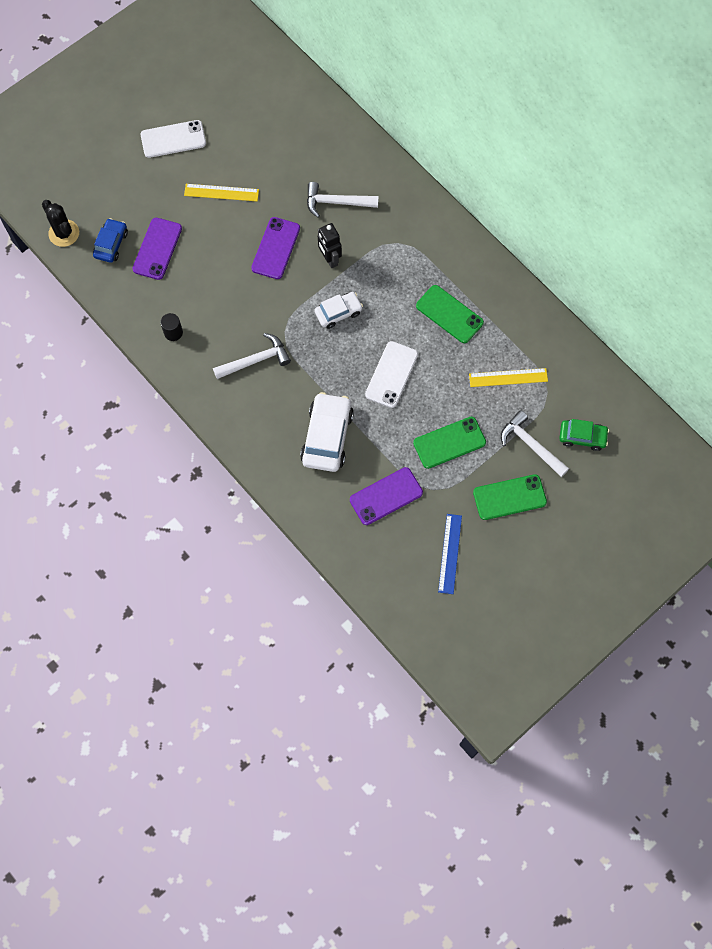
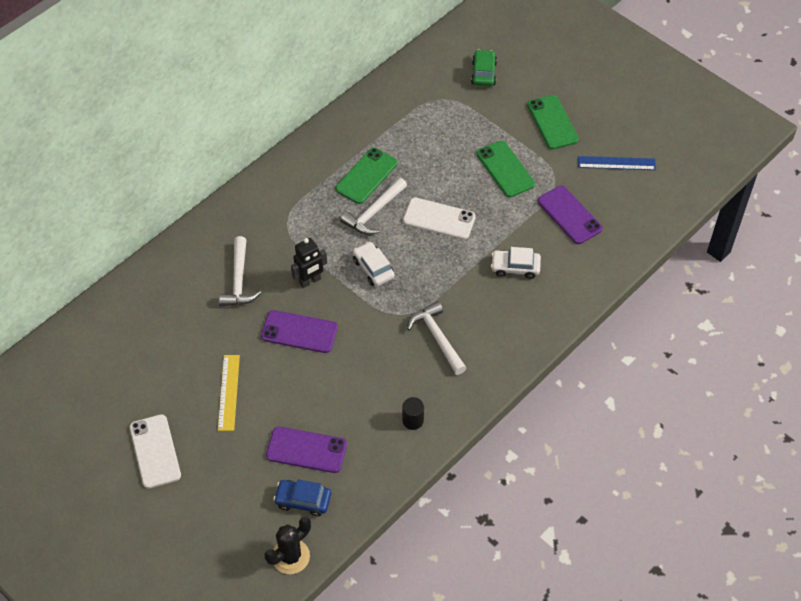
camera: 95 degrees left, 15 degrees down
(327, 437) = (515, 267): white car -> white car, size x0.60
(508, 377) = (430, 128): yellow ruler -> none
(530, 445) = (497, 109): white hammer -> white hammer (374, 213)

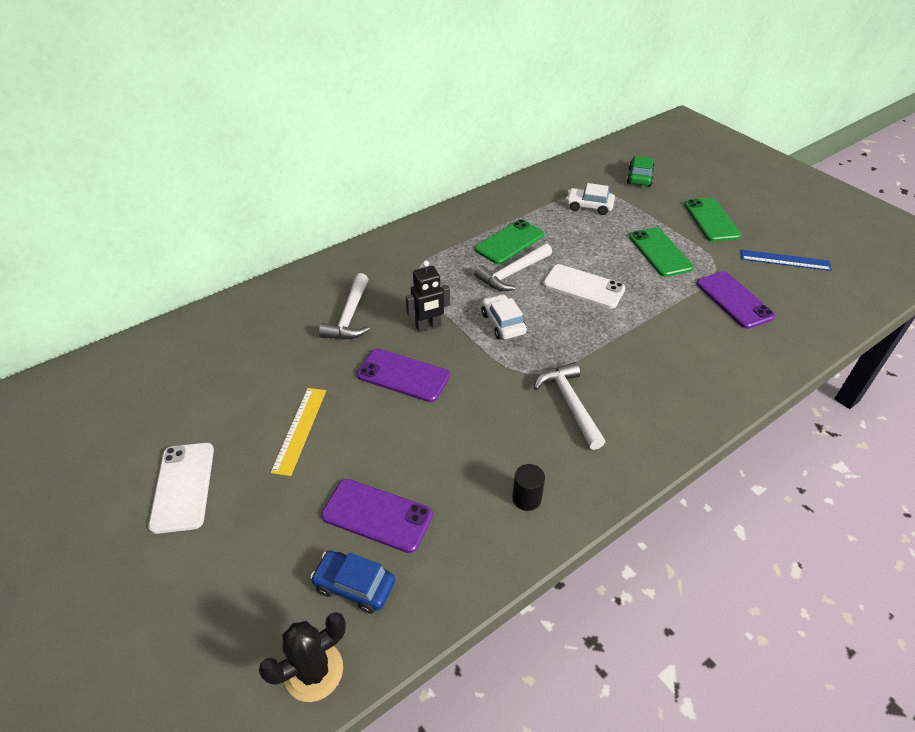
camera: 10 degrees right, 10 degrees down
(515, 267) = (670, 342): white car -> white car (589, 206)

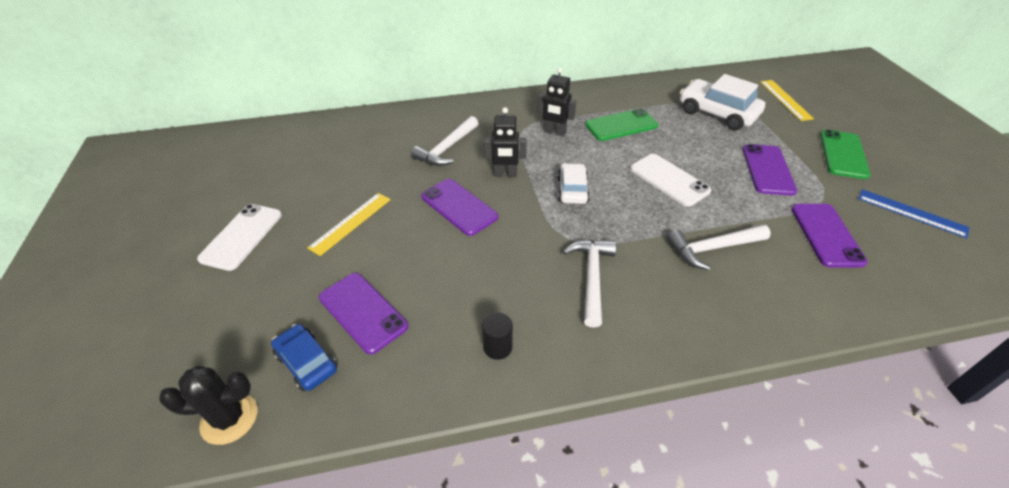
camera: 25 degrees right, 0 degrees up
(450, 267) = (554, 132): none -> black robot
(512, 273) = (607, 151): white hammer -> white hammer (712, 248)
(589, 206) = (717, 113): white car -> white car, size x1.65
(639, 177) = (785, 99): green car -> yellow ruler
(660, 252) = (767, 170): green phone -> purple phone

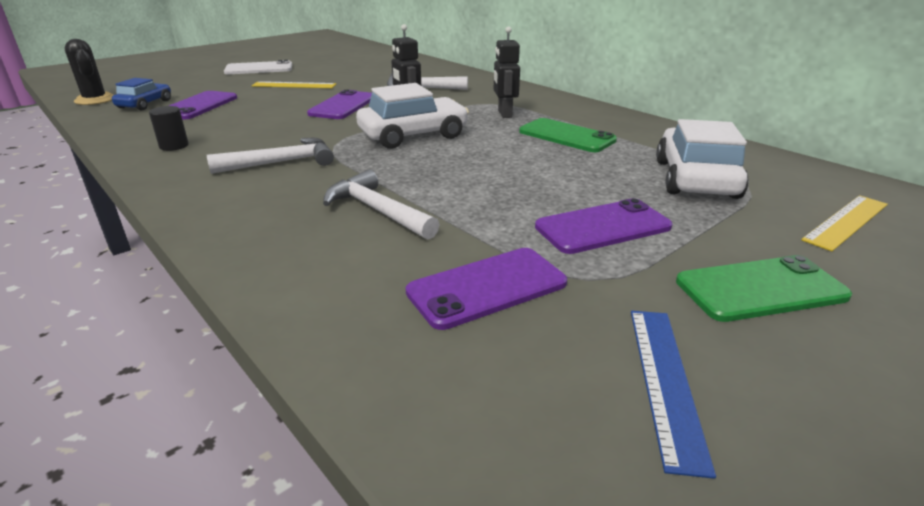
camera: 60 degrees right, 15 degrees down
(572, 190) = (413, 135): white car -> white car, size x1.65
(669, 180) = (489, 172): white phone -> none

